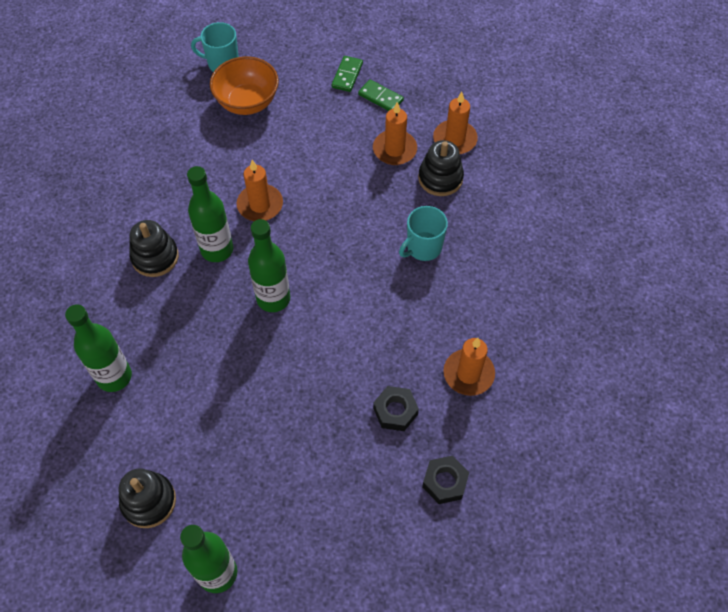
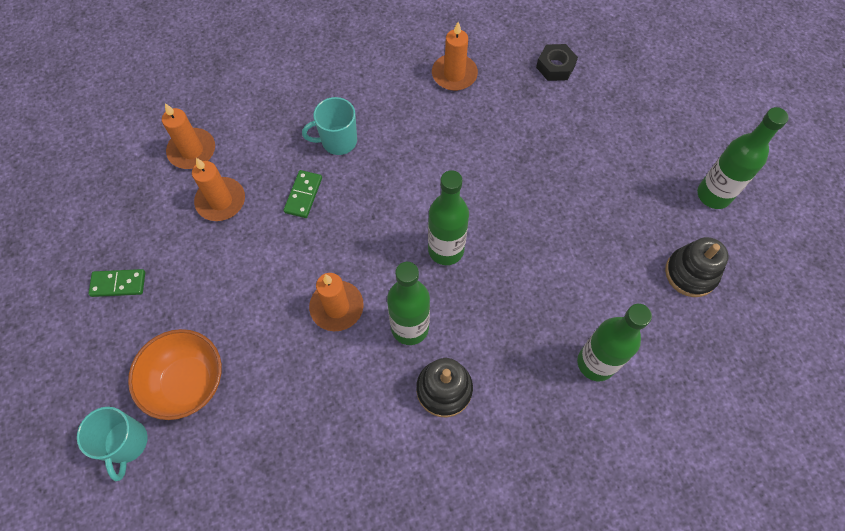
camera: 110 degrees left, 5 degrees up
(380, 97) = (147, 237): green domino -> green domino (303, 195)
(395, 411) = (513, 115): black nut -> none
(423, 248) = (338, 141): turquoise mug -> turquoise mug turned 135 degrees clockwise
(440, 178) = (248, 150): black stacking toy -> none

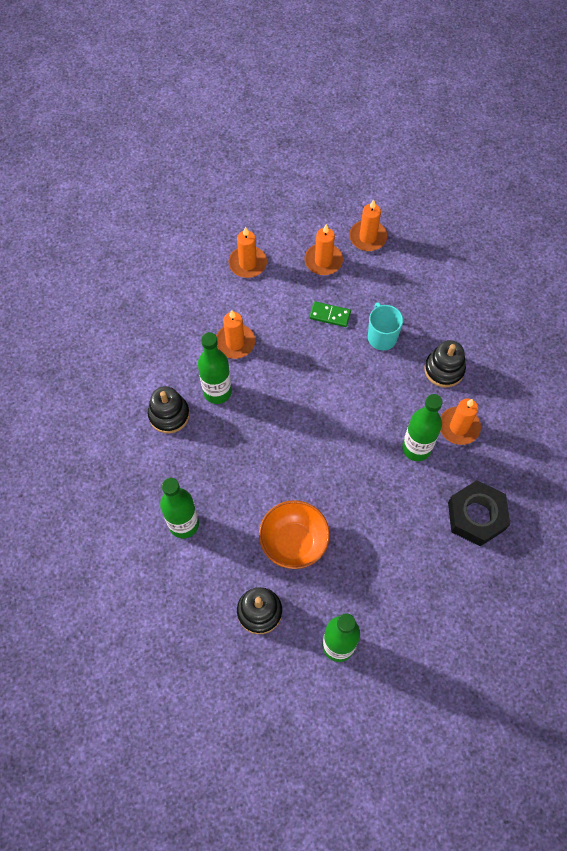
camera: 90 degrees right, 0 degrees up
(118, 284) = (255, 207): green domino -> none
(126, 443) = (145, 228): turquoise mug -> none
(188, 383) = (183, 256): orange bowl -> orange bowl (293, 542)
(212, 293) = (247, 263): none -> orange candle
(384, 83) = (444, 369): none -> black stacking toy
(446, 250) = (282, 417): green bottle -> green bottle (416, 448)
(555, 66) = (476, 516): black nut -> black nut, size x1.64

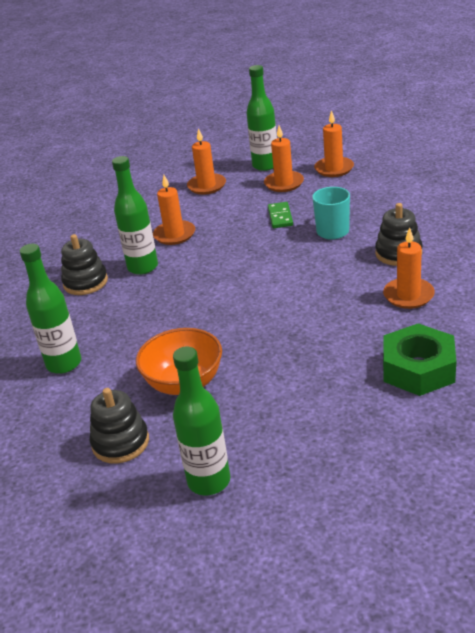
camera: 15 degrees right, 30 degrees down
(330, 315) = (280, 217): green domino -> green domino turned 60 degrees clockwise
(416, 448) = (353, 311): green bottle -> green bottle (265, 165)
(476, 516) = (418, 369): black nut -> green nut

